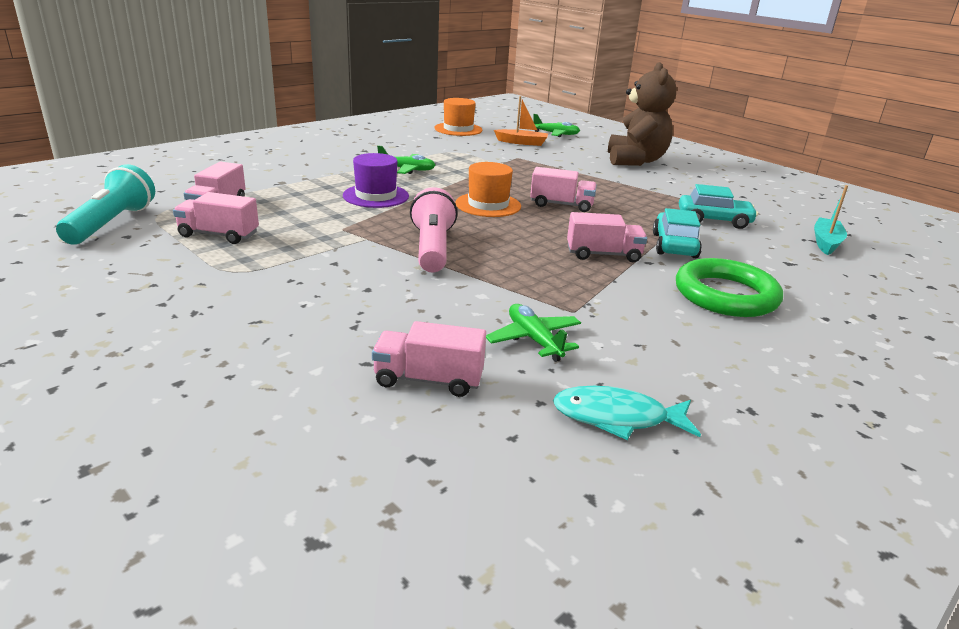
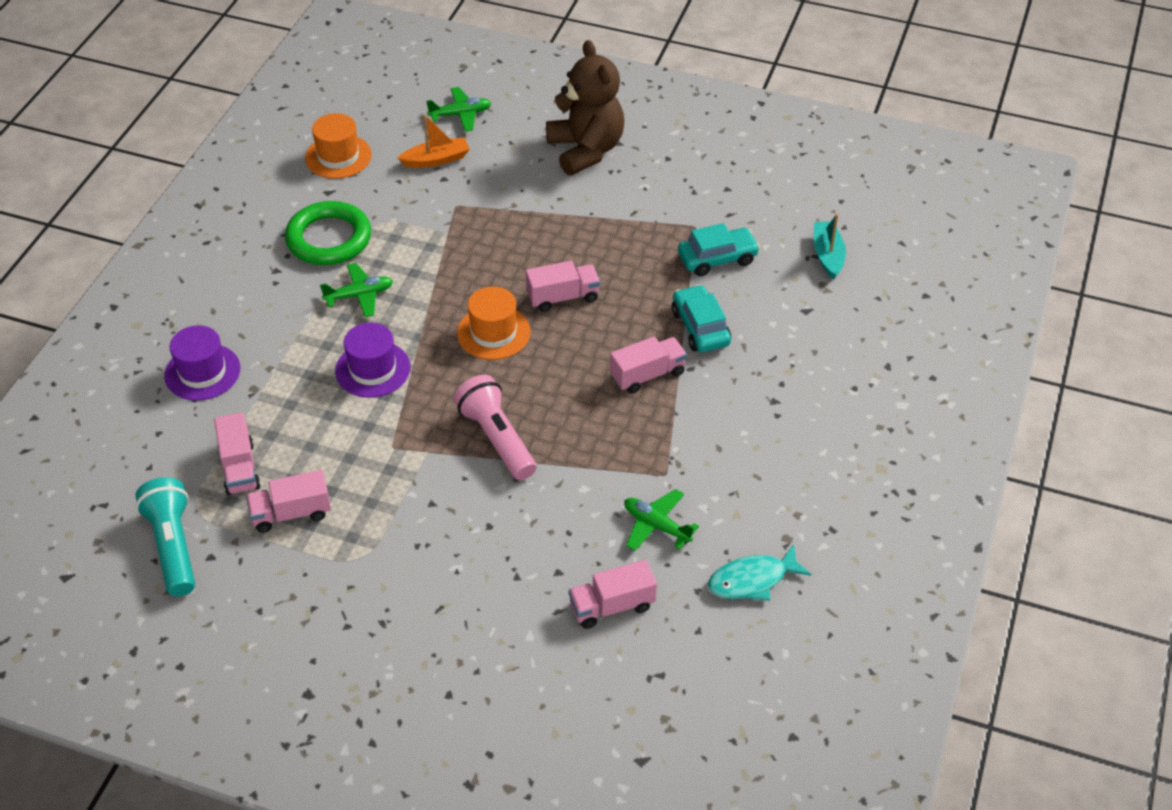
camera: 25 degrees left, 20 degrees up
(259, 169) = (202, 372): none -> purple hat
(725, 295) = (771, 391): green ring -> green ring (329, 239)

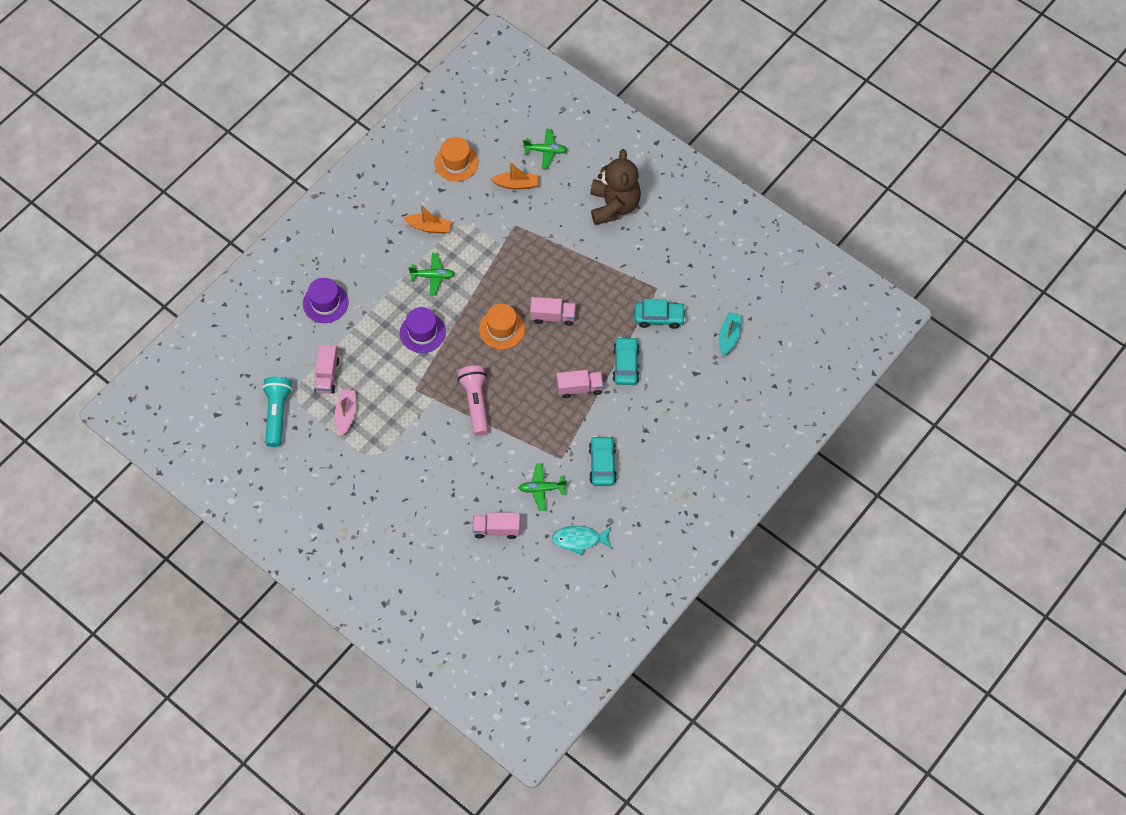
camera: 20 degrees right, 15 degrees up
(291, 513) = (346, 414): pink truck -> pink boat
(329, 239) = (429, 227): green ring -> orange boat
(656, 525) = (542, 489): green plane -> green plane turned 60 degrees counterclockwise
(733, 464) = (602, 464): none -> turquoise car

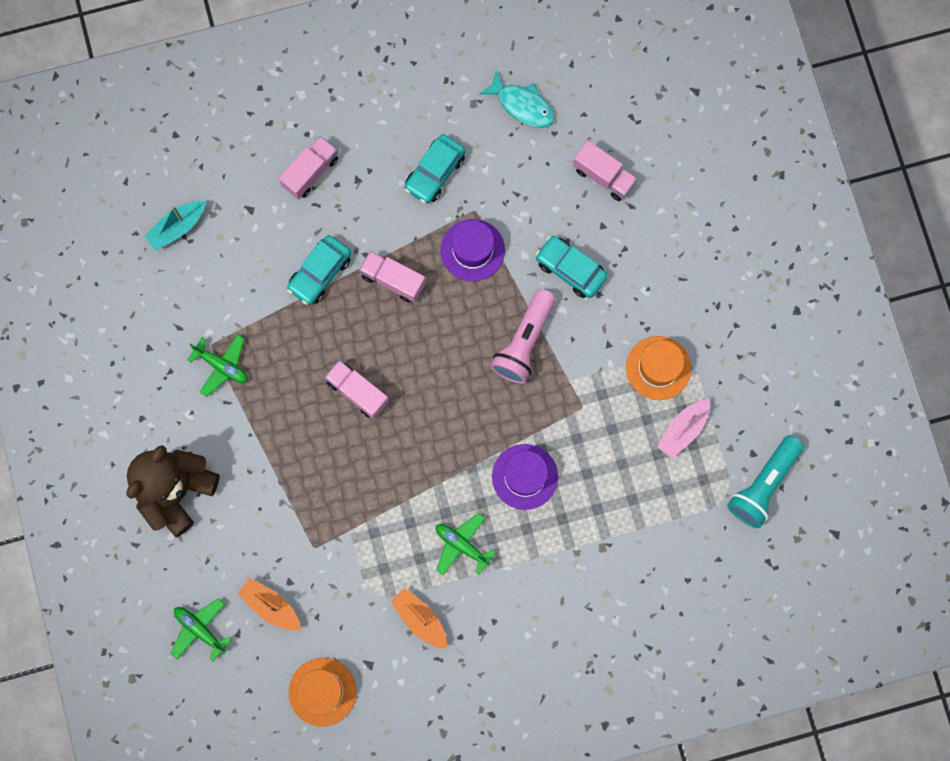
camera: 145 degrees left, 15 degrees up
(325, 303) = (615, 598): purple hat -> purple hat (472, 250)
(327, 375) = (674, 496): pink truck -> pink truck (310, 172)
(502, 329) = (428, 417): orange hat -> orange hat (658, 368)
(542, 489) = (522, 189): green plane -> green plane (222, 366)
(659, 317) = (237, 306): turquoise car -> turquoise car (570, 269)

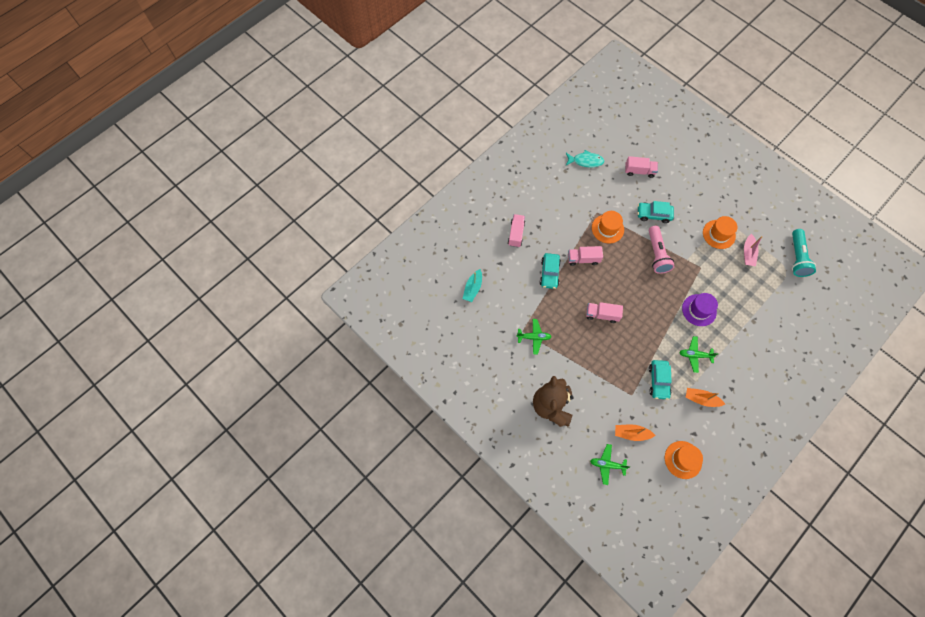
camera: 30 degrees left, 10 degrees down
(435, 172) = (569, 206): turquoise car -> turquoise car (658, 381)
(472, 250) = (607, 229): purple hat -> orange hat

